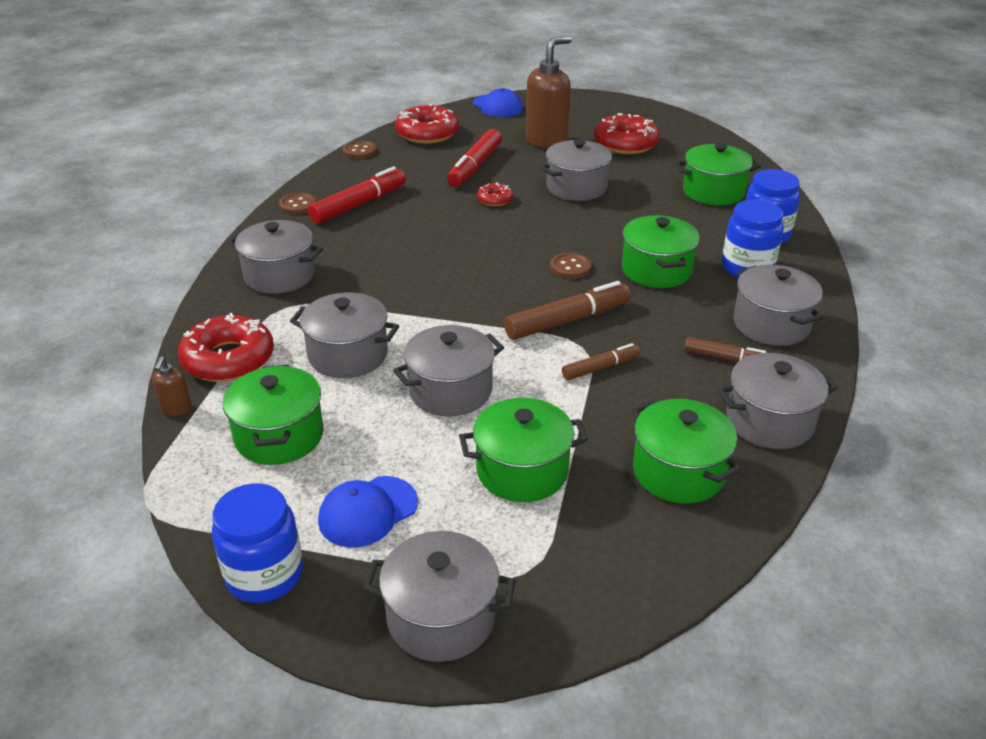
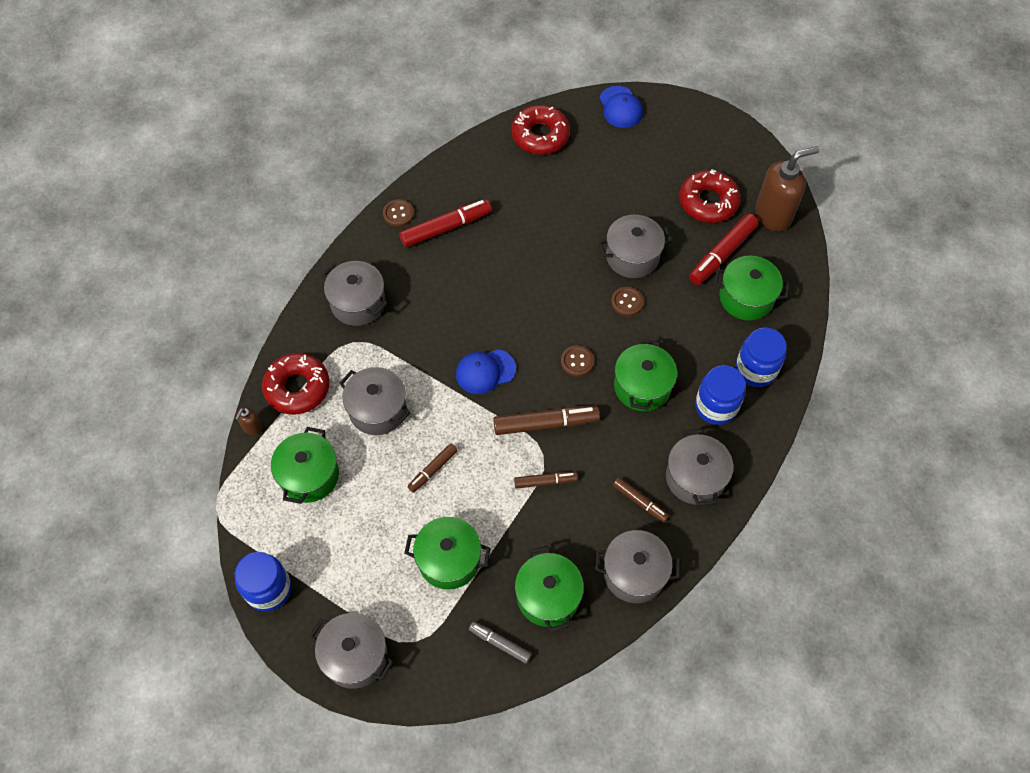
camera: 20 degrees right, 25 degrees up
(359, 151) = (472, 148): brown button -> brown button (627, 302)
(367, 512) = (342, 561): blue cap -> blue cap (485, 371)
(450, 391) = (433, 470): grey pot -> brown marker
(475, 166) = (560, 200): red marker -> red marker (722, 254)
(494, 199) = (557, 253): red donut -> none
(547, 141) = (639, 178): brown soap dispenser -> brown soap dispenser (773, 215)
(648, 539) = (500, 643): none -> grey marker

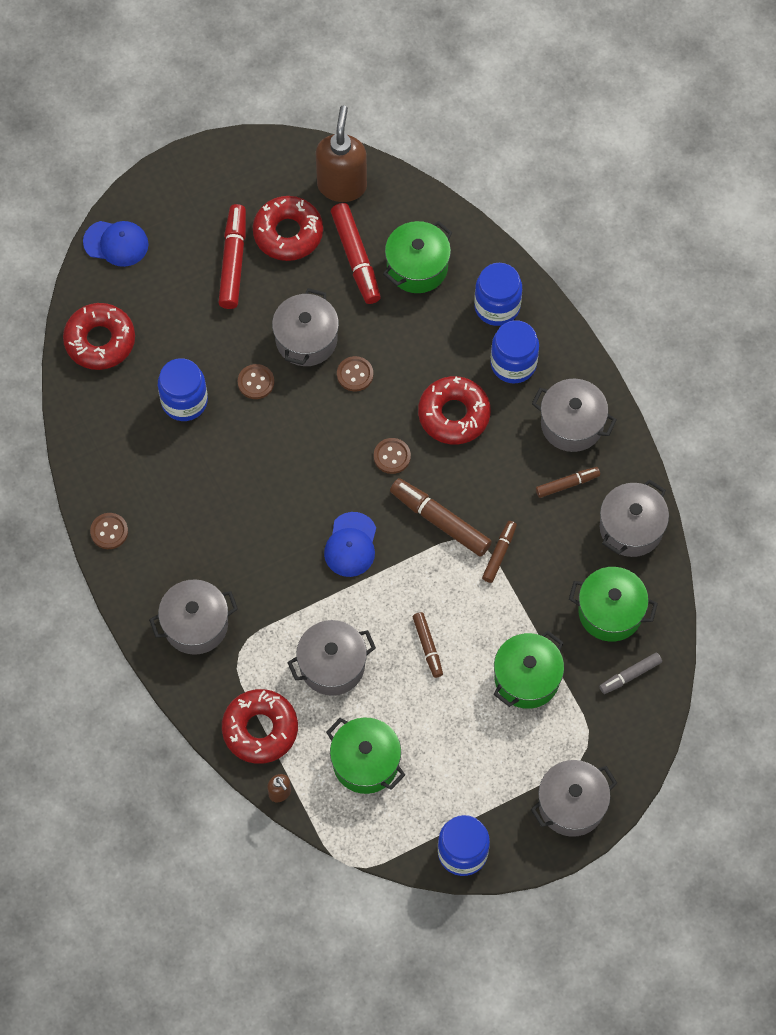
camera: 60 degrees left, 5 degrees up
(445, 228) = (157, 494): red marker -> red marker (233, 261)
(529, 207) = (184, 401): none -> blue jar
(545, 423) = (440, 521): brown marker -> brown marker turned 75 degrees counterclockwise
(575, 242) = (256, 382): none -> brown button
(642, 386) = (454, 414): green pot -> red donut

